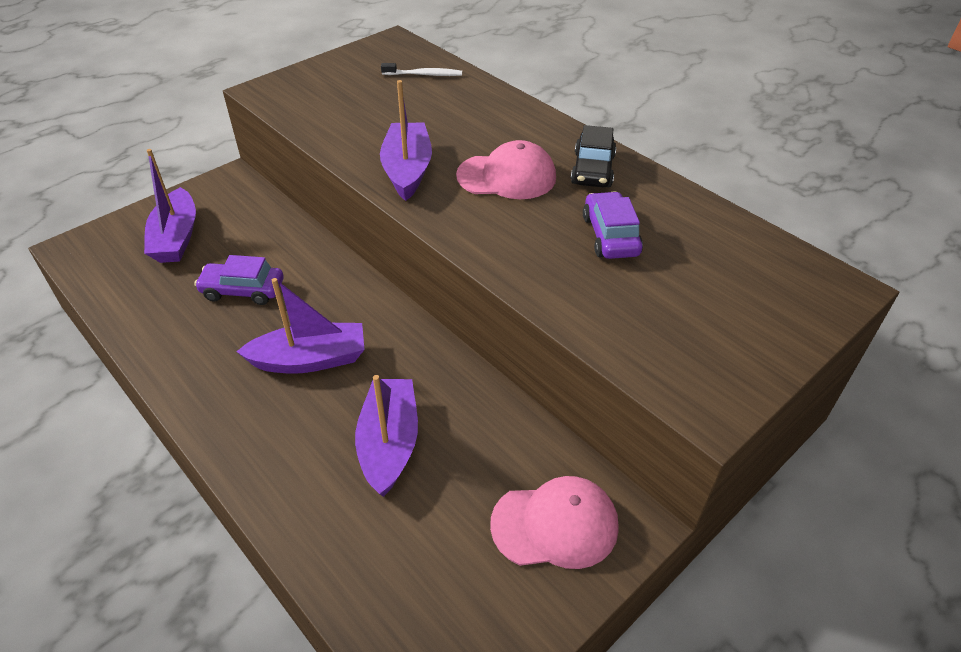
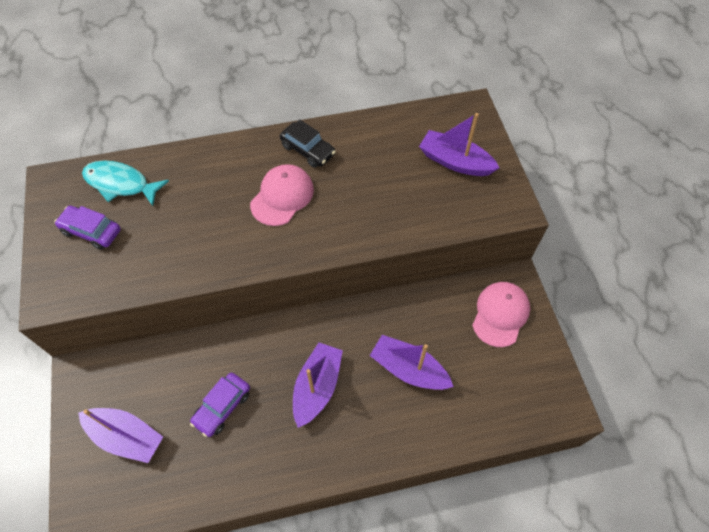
camera: 60 degrees left, 15 degrees up
(407, 170) = (234, 247): purple boat -> purple boat (455, 161)
(424, 75) = (120, 184): white toothbrush -> turquoise fish
(610, 236) = (372, 176): purple car -> purple car (91, 231)

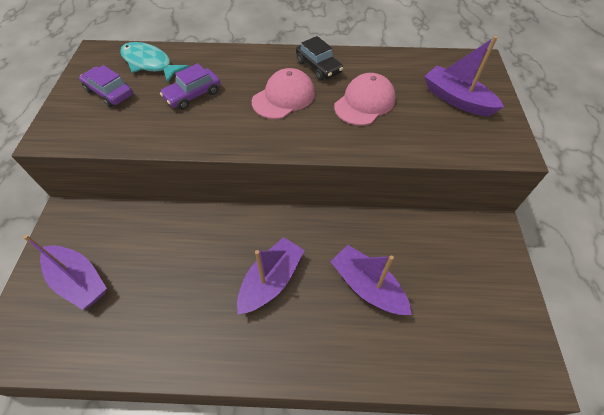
camera: 15 degrees right, 5 degrees down
(222, 407) = (175, 276): purple car -> purple car (193, 95)
(500, 314) = (474, 256): pink cap -> pink cap (364, 103)

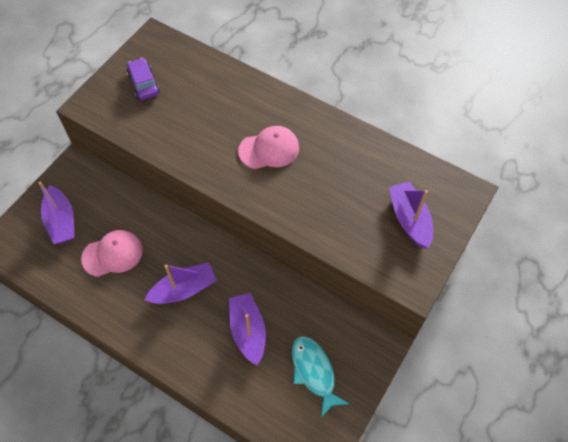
camera: 30 degrees right, 5 degrees up
(149, 63) = (187, 67): turquoise fish -> turquoise fish (314, 372)
(193, 95) = (202, 114): purple car -> none
(318, 67) = (318, 132): black car -> none
(364, 103) = (329, 185): pink cap -> pink cap (112, 254)

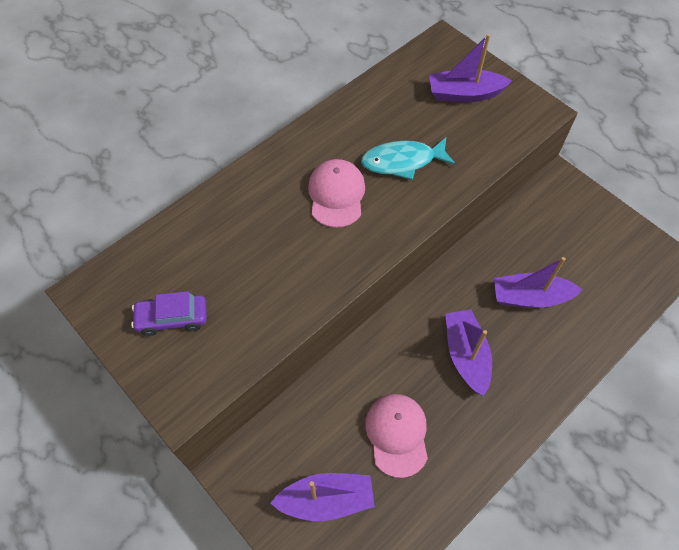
camera: 75 degrees left, 0 degrees up
(314, 372) = (584, 246): turquoise fish -> turquoise fish (402, 161)

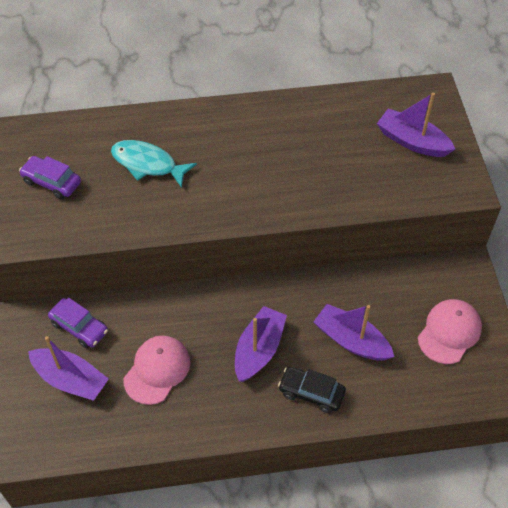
camera: 35 degrees right, 5 degrees down
(291, 442) = (79, 327): none -> purple car
(336, 195) = (237, 163): pink cap -> pink cap (449, 332)
(402, 161) = (311, 166): turquoise fish -> turquoise fish (147, 164)
(539, 364) = (311, 393): none -> black car

